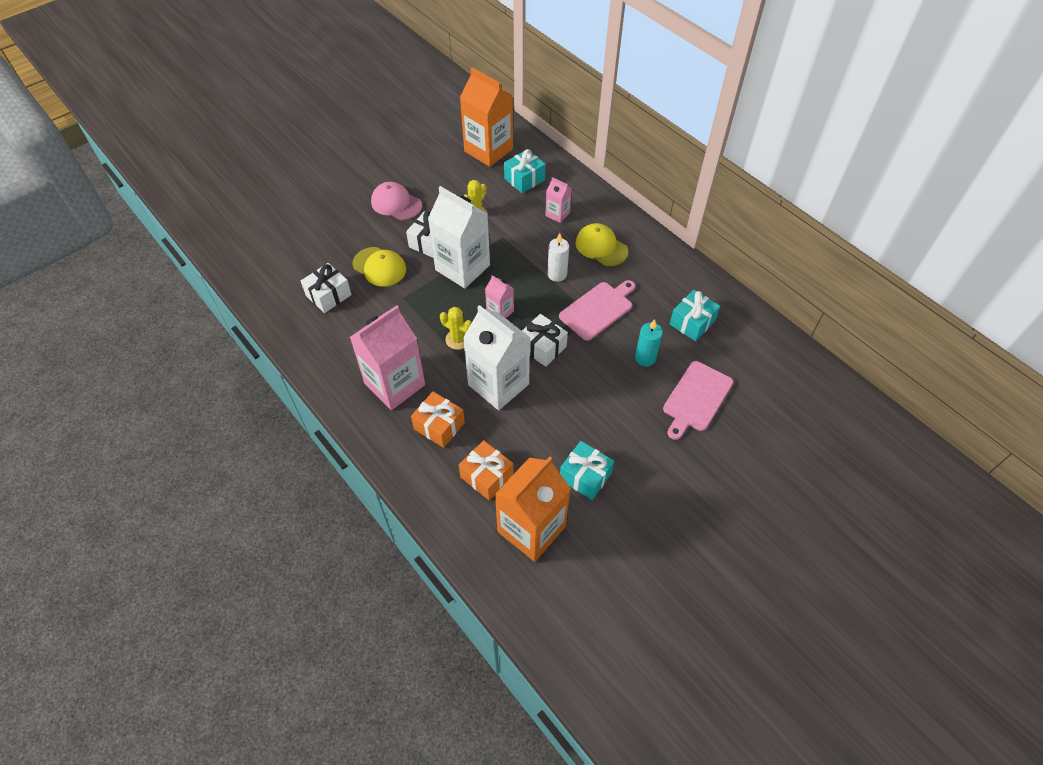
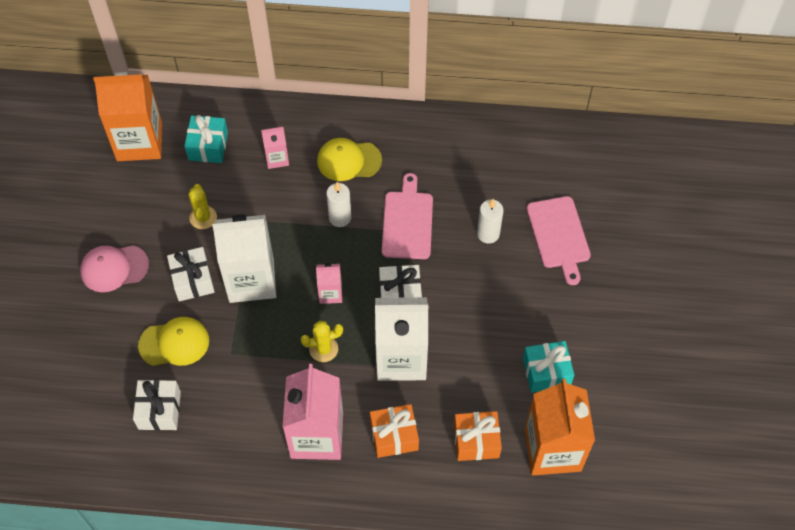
camera: 45 degrees left, 5 degrees up
(645, 358) = (488, 234): turquoise candle -> white candle
(692, 322) = (491, 171): turquoise gift -> none

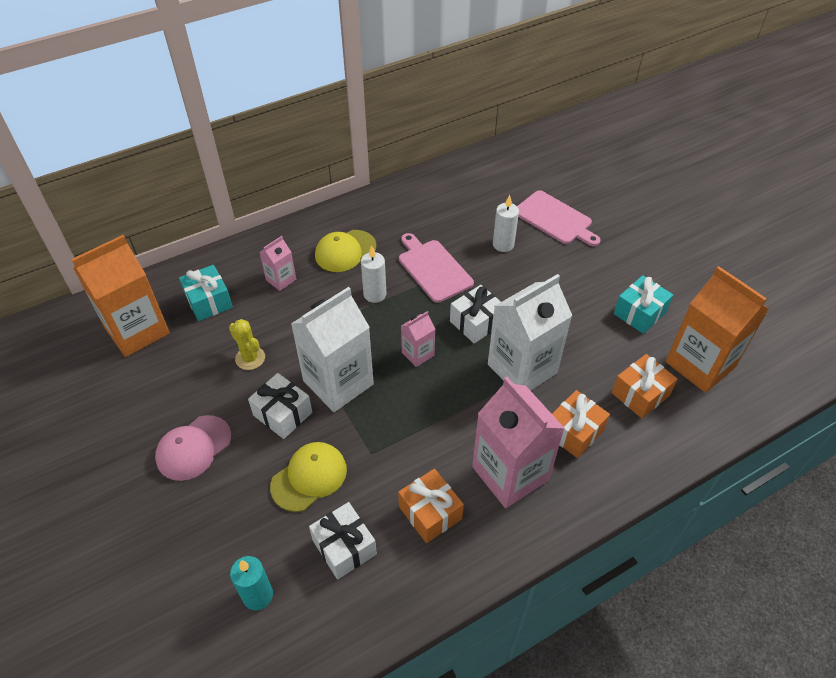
camera: 35 degrees left, 10 degrees down
(81, 405) = (258, 595): none -> turquoise candle
(236, 425) = (430, 512): none -> orange gift
(323, 349) = (451, 400): yellow cactus -> none

